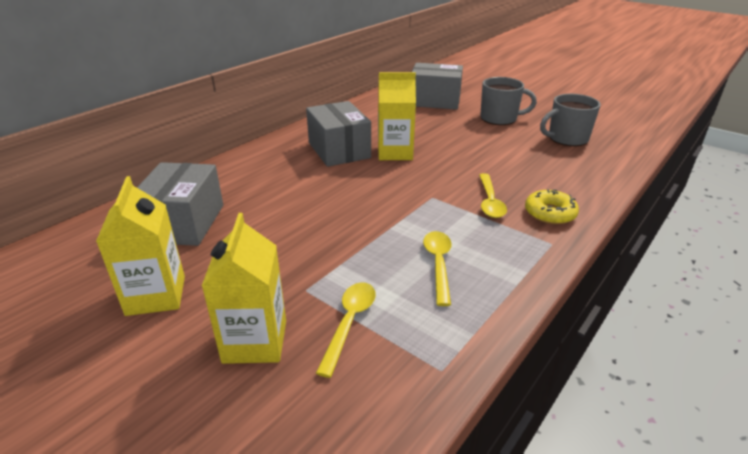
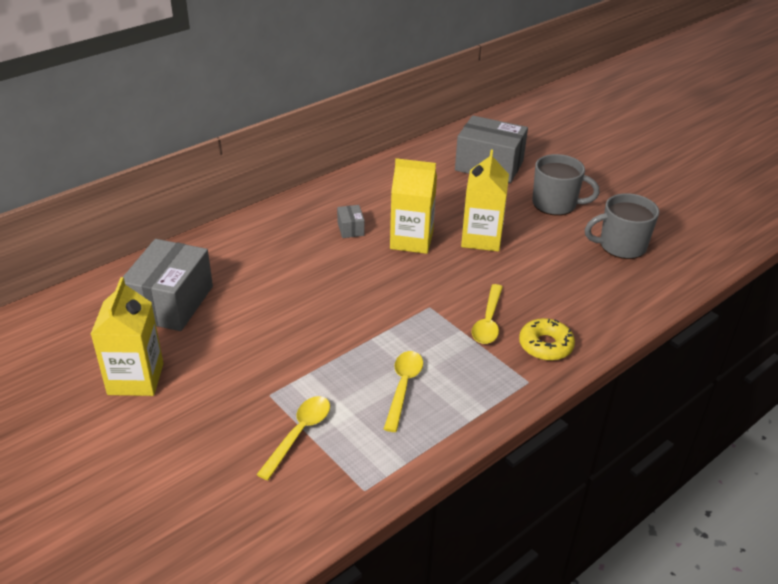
camera: 10 degrees right, 5 degrees up
(255, 341) = (213, 437): yellow carton -> yellow carton (481, 238)
(339, 150) = (350, 229): grey box -> grey box, size x0.43

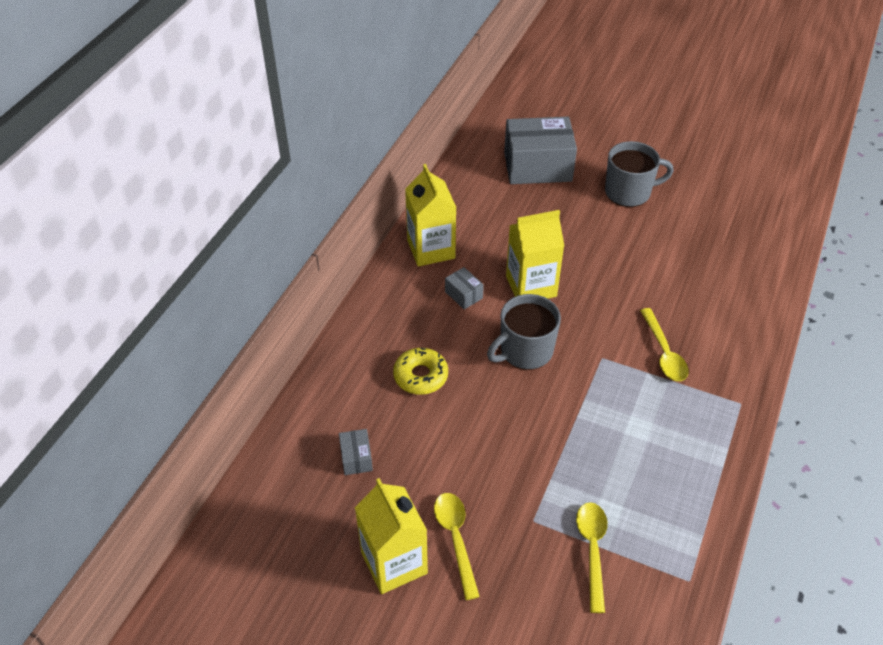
camera: 25 degrees left, 10 degrees up
(171, 303) = (356, 458): grey box -> grey box, size x0.43
(403, 387) = (643, 457): yellow spoon -> yellow spoon (455, 538)
(481, 238) = (592, 259): yellow carton -> yellow carton (431, 249)
(545, 345) = (728, 358): yellow donut -> yellow donut (420, 376)
(621, 246) = (716, 220): grey mug -> grey mug (525, 351)

